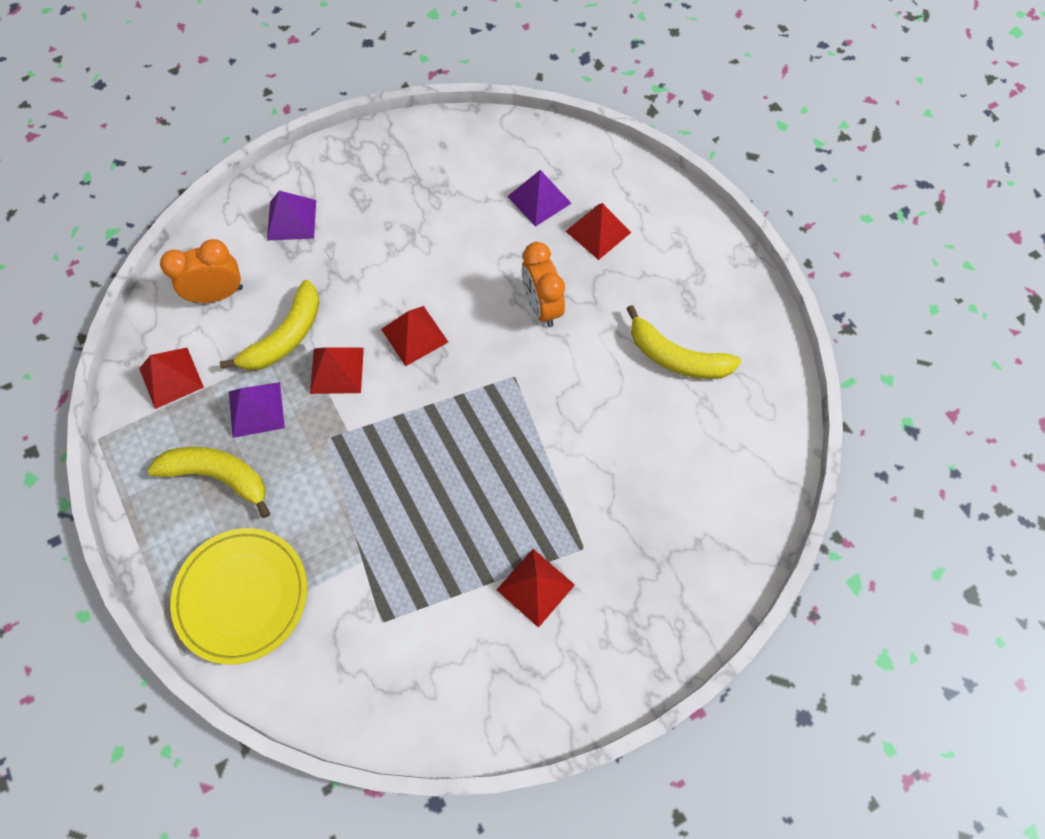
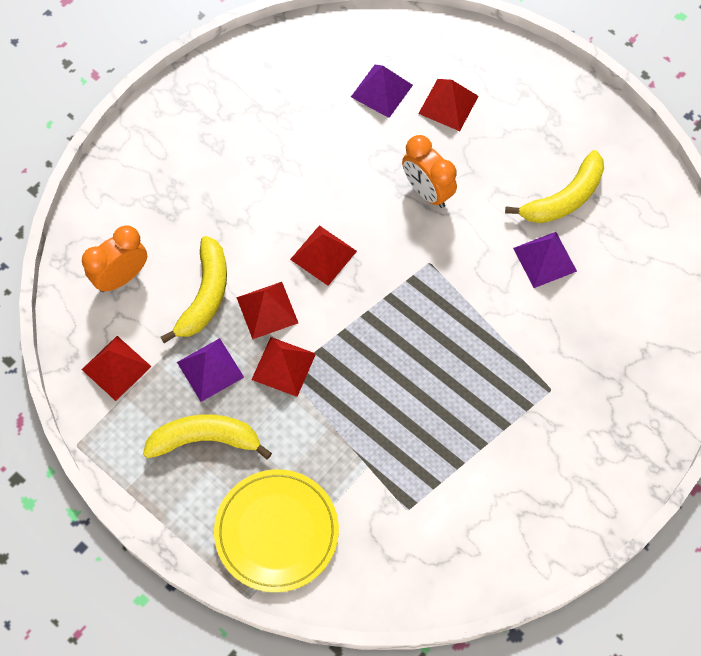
camera: 20 degrees left, 0 degrees up
(291, 219) = (156, 183): purple pyramid -> purple pyramid (544, 259)
(535, 587) = (524, 435): red pyramid -> red pyramid (283, 366)
(676, 357) = (564, 198): yellow banana -> yellow banana turned 45 degrees counterclockwise

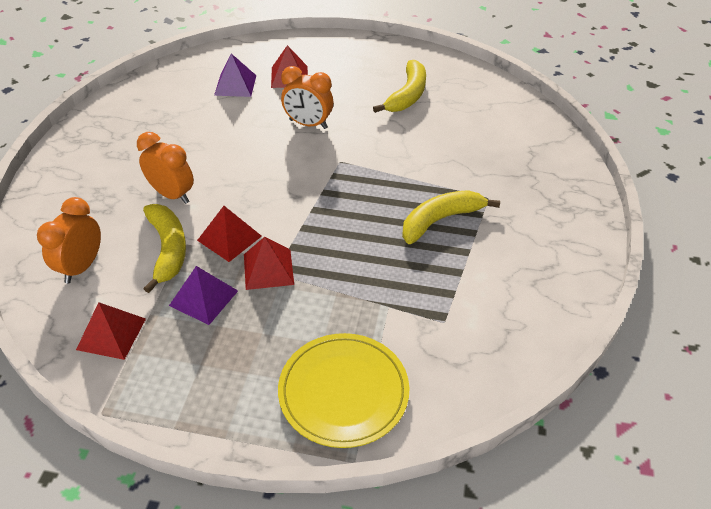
camera: 30 degrees left, 20 degrees down
(205, 439) = (230, 351): yellow banana -> yellow banana (440, 220)
(240, 225) = (172, 194): none -> orange clock
(323, 255) = (254, 187): red pyramid -> none
(544, 259) = (421, 129): purple pyramid -> none

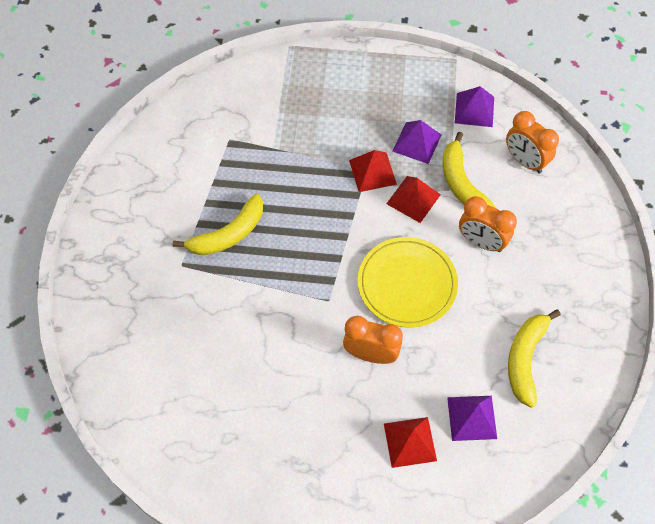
camera: 175 degrees right, 15 degrees up
(82, 267) = (525, 161): orange clock -> orange clock turned 120 degrees clockwise
(111, 334) = (474, 109): red pyramid -> purple pyramid
(343, 392) = (300, 84): yellow plate -> yellow plate (407, 284)
(407, 95) = (260, 419): yellow banana -> yellow banana (525, 359)

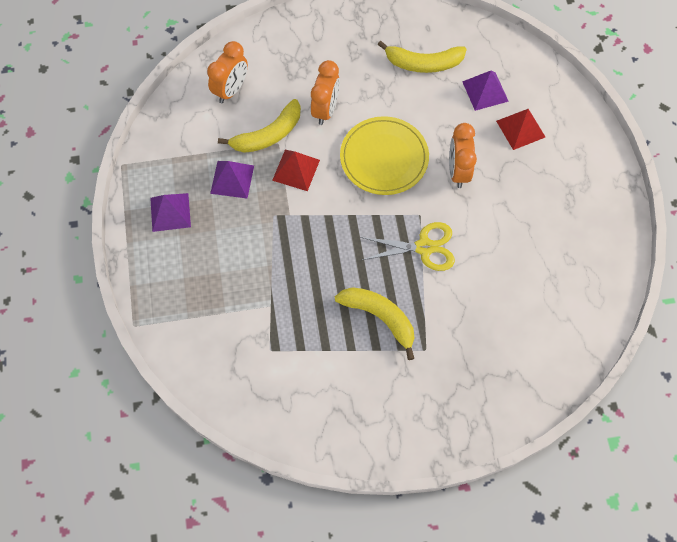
camera: 105 degrees left, 5 degrees up
(290, 294) = (424, 247): none -> yellow scissors
(372, 172) = (275, 209): red pyramid -> none
(474, 109) = (181, 138): purple pyramid -> purple pyramid (170, 212)

